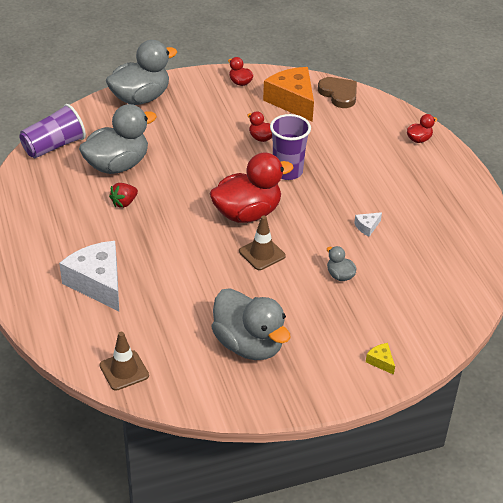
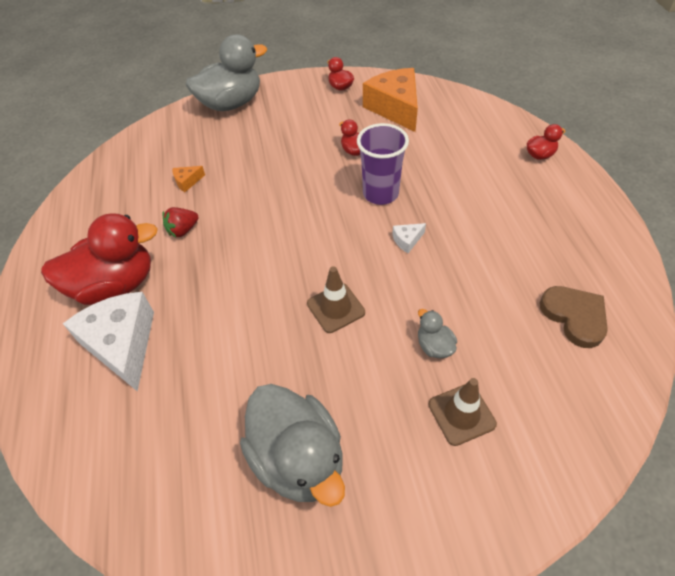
camera: 10 degrees right, 10 degrees up
(54, 146) = (125, 158): purple cup -> none
(117, 165) = (187, 182): grey duck -> orange cheese
(124, 370) = (118, 495): brown traffic cone -> brown traffic cone (461, 414)
(247, 213) = (325, 248): red duck -> red duck (115, 285)
(339, 94) = (448, 100): brown heart -> brown heart (574, 316)
(367, 227) = (473, 272): white cheese -> white cheese (407, 240)
(381, 361) = (486, 503): yellow cheese -> none

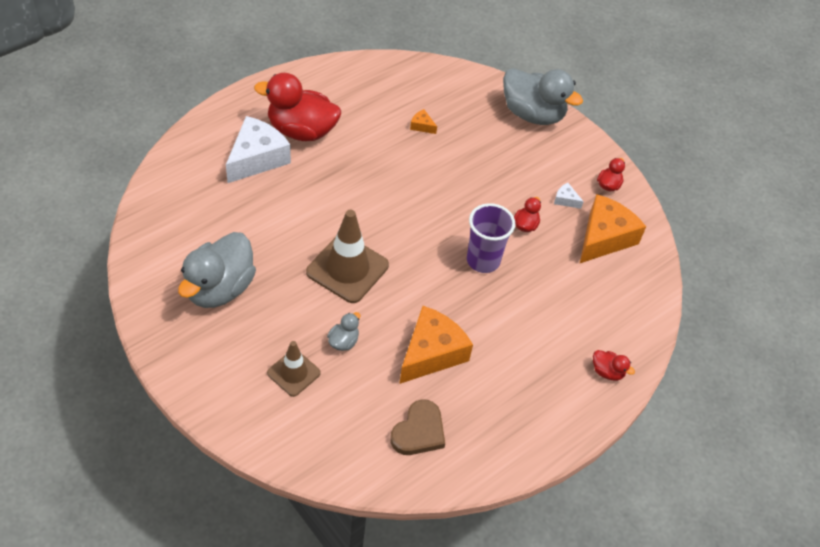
camera: 55 degrees right, 0 degrees up
(115, 285) = (301, 130): red duck -> red duck turned 150 degrees clockwise
(183, 230) = (371, 146): red strawberry -> none
(336, 308) = (347, 269): brown traffic cone -> brown traffic cone, size x1.69
(407, 240) = (439, 295): white cheese -> white cheese (565, 200)
(477, 272) = (431, 353): none -> orange cheese

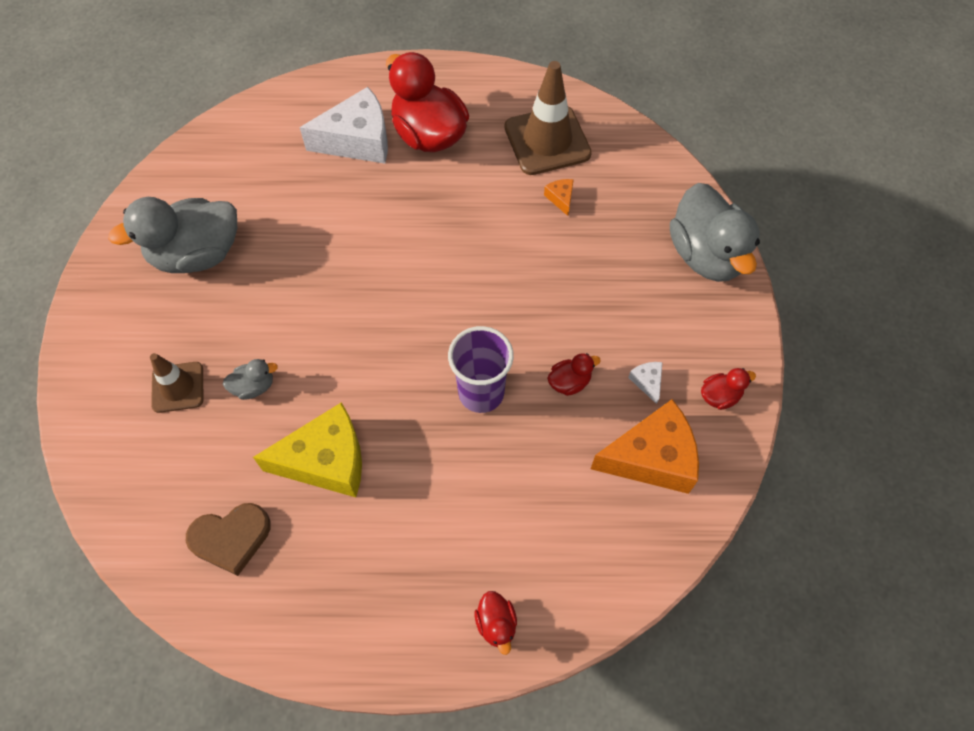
camera: 45 degrees right, 10 degrees up
(347, 269) = (332, 311): brown traffic cone -> brown traffic cone (547, 140)
(431, 353) = (326, 461): orange cheese -> yellow cheese

